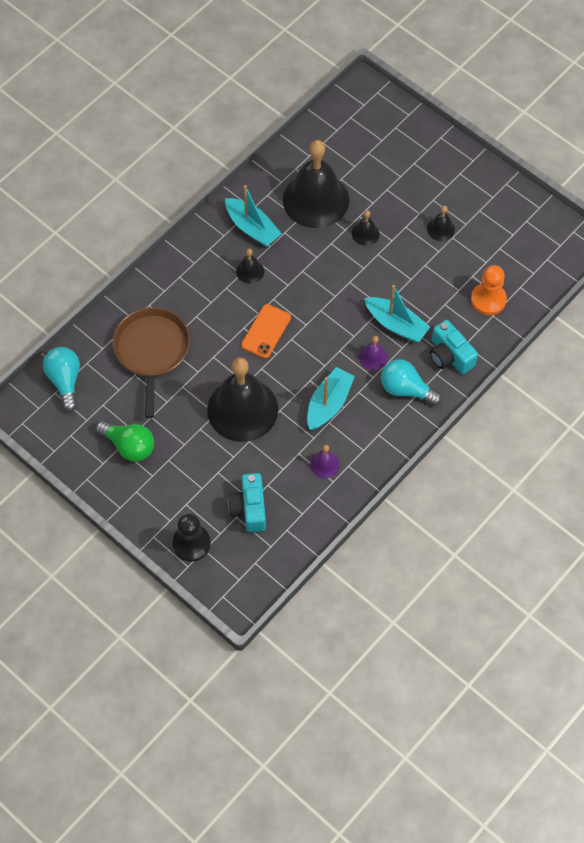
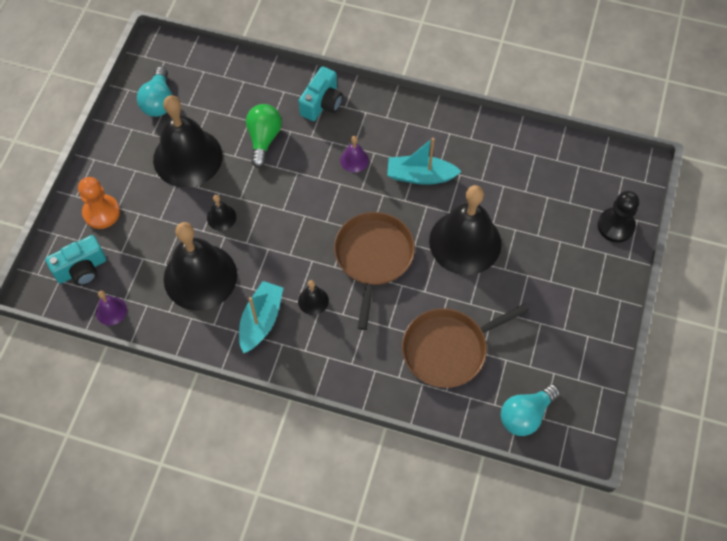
camera: 115 degrees left, 0 degrees up
(129, 446) = (557, 321): green light bulb -> green light bulb (264, 139)
(249, 508) = (556, 195): turquoise camera -> turquoise camera (82, 269)
(266, 331) = (373, 257): orange phone -> brown pan
(325, 464) = (480, 156): purple bell -> purple bell (111, 311)
(396, 324) = (311, 155): turquoise boat -> none
(406, 389) = (373, 123): turquoise light bulb -> turquoise light bulb (159, 101)
(441, 229) = (187, 157): black bell -> black bell, size x2.42
(488, 300) = (249, 95): orange pawn -> orange pawn (101, 212)

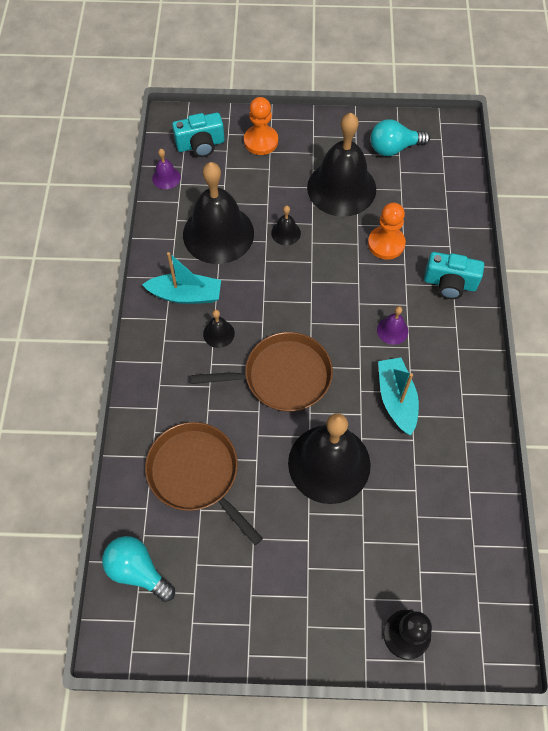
camera: 75 degrees right, 0 degrees up
(82, 269) = (200, 145): turquoise camera -> turquoise camera turned 60 degrees counterclockwise
(264, 139) = (386, 244): green light bulb -> orange pawn

